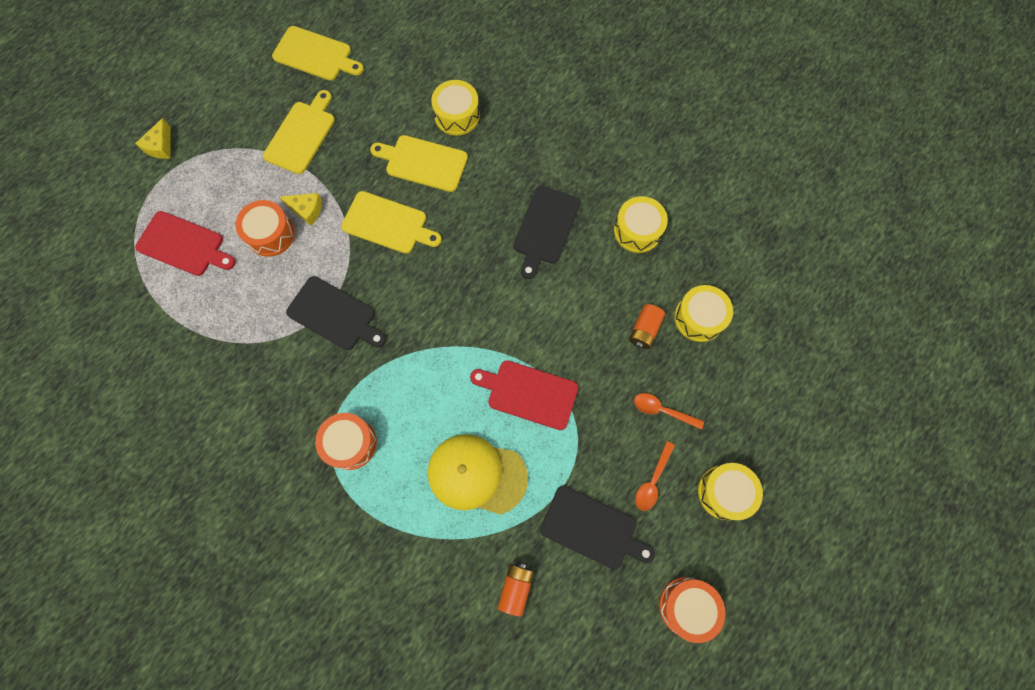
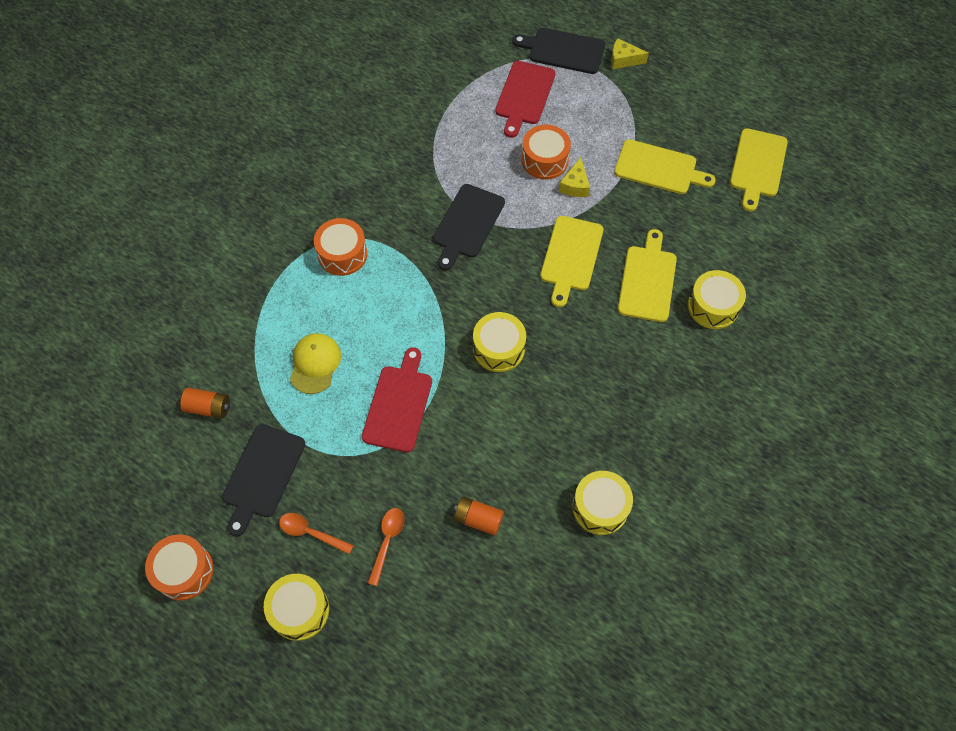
camera: 85 degrees right, 10 degrees down
(477, 474) = (315, 364): yellow cap -> yellow cap, size x0.66
(545, 228) = (588, 407): black cutting board -> black cutting board (563, 50)
(699, 318) = (499, 580): yellow drum -> yellow drum (499, 348)

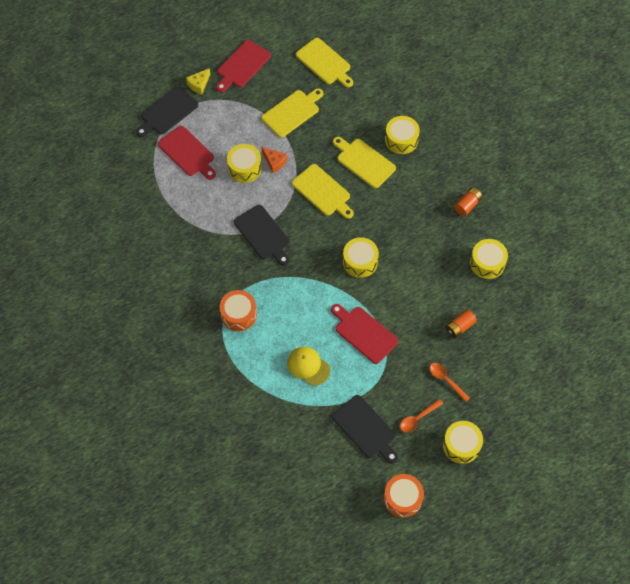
camera: 60 degrees left, 0 degrees up
(208, 407) = (301, 440): orange battery -> orange battery (467, 205)
(545, 160) = (244, 168): orange drum -> yellow drum
(575, 185) = (274, 162): yellow cheese -> orange cheese
(683, 87) = (242, 65): none -> red cutting board

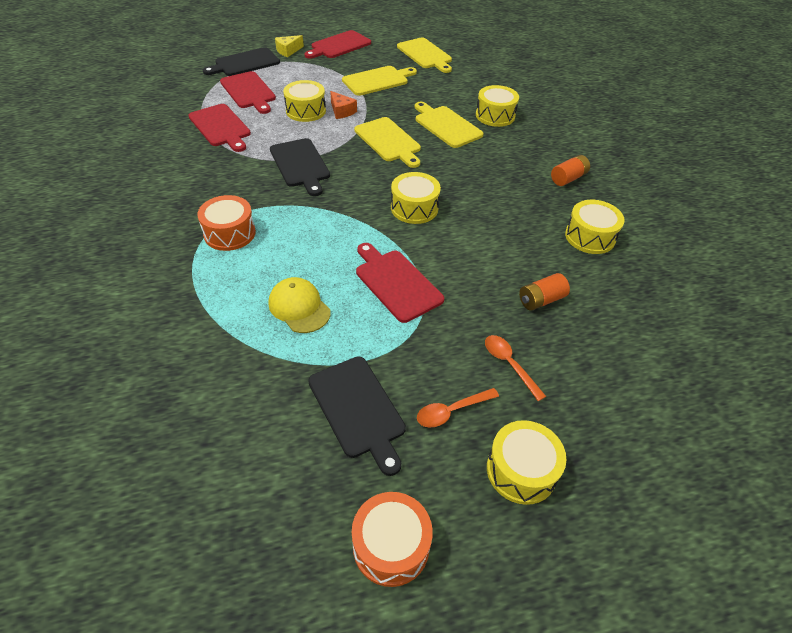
camera: 10 degrees right, 15 degrees down
(184, 204) = (221, 127): none -> red cutting board

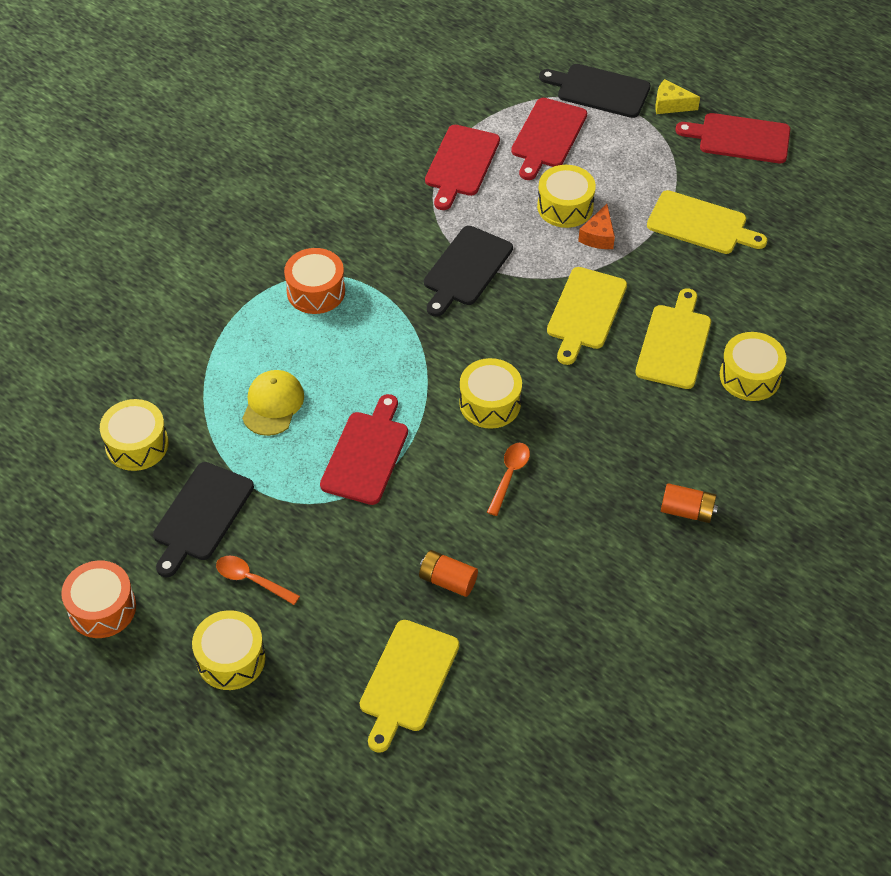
camera: 55 degrees right, 5 degrees up
(425, 55) = (820, 229): yellow cutting board -> yellow cutting board (407, 680)
(509, 364) = (339, 595): orange spoon -> orange spoon (509, 476)
(590, 237) = (592, 579): yellow drum -> yellow drum (137, 445)

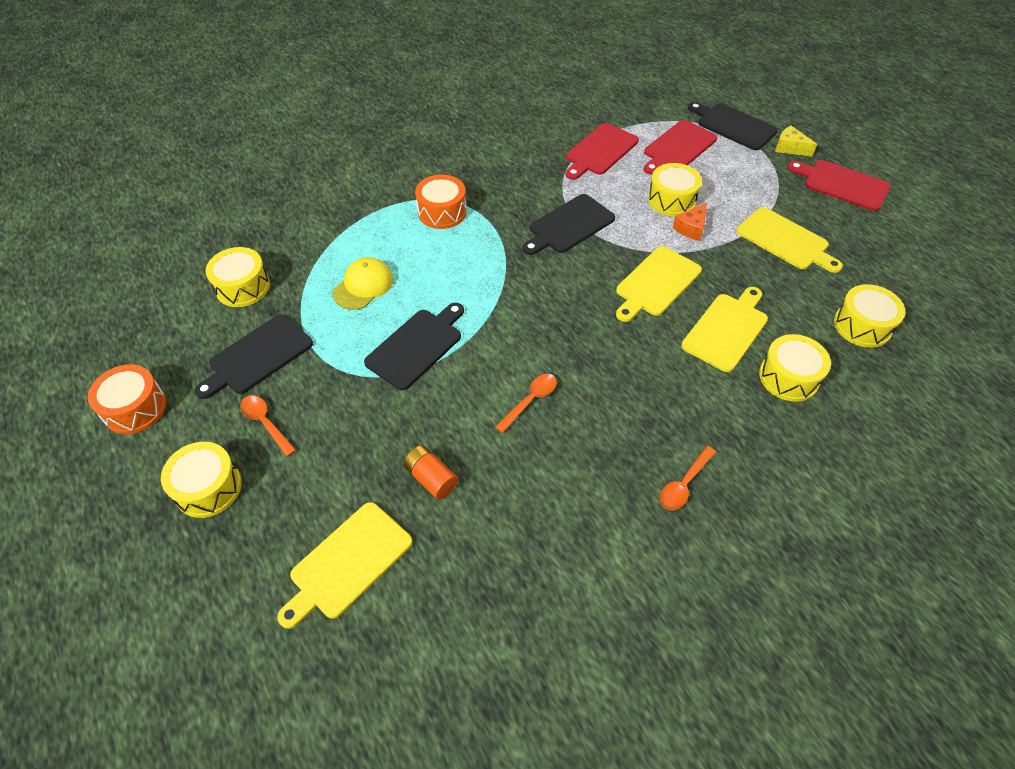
camera: 20 degrees right, 0 degrees up
(366, 454) = (417, 346): red cutting board -> black cutting board
(490, 403) = (541, 334): yellow drum -> yellow drum (862, 325)
(687, 511) = (684, 484): orange battery -> orange spoon

